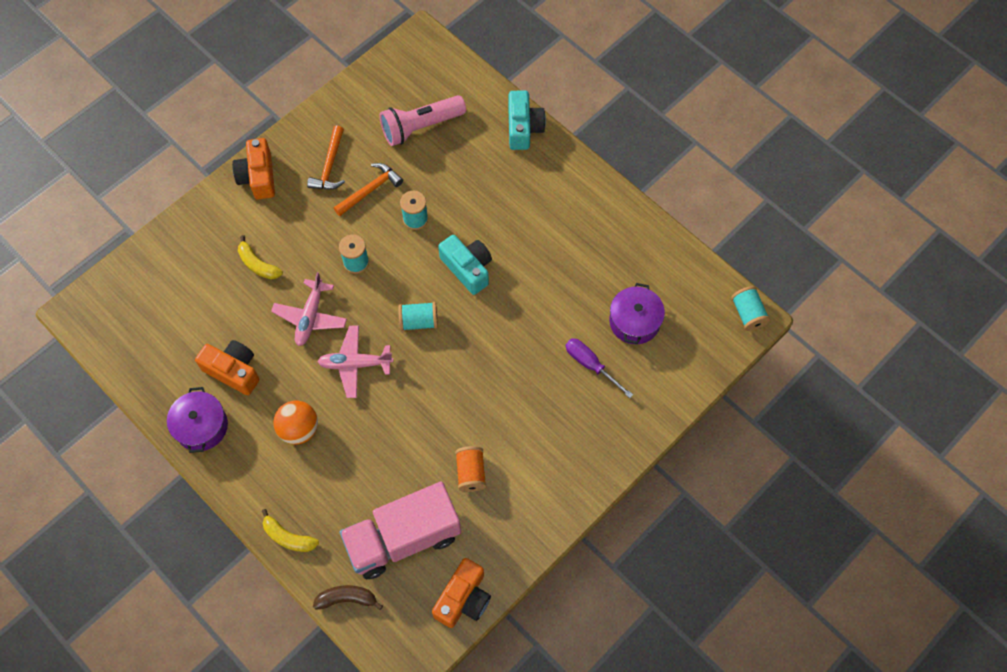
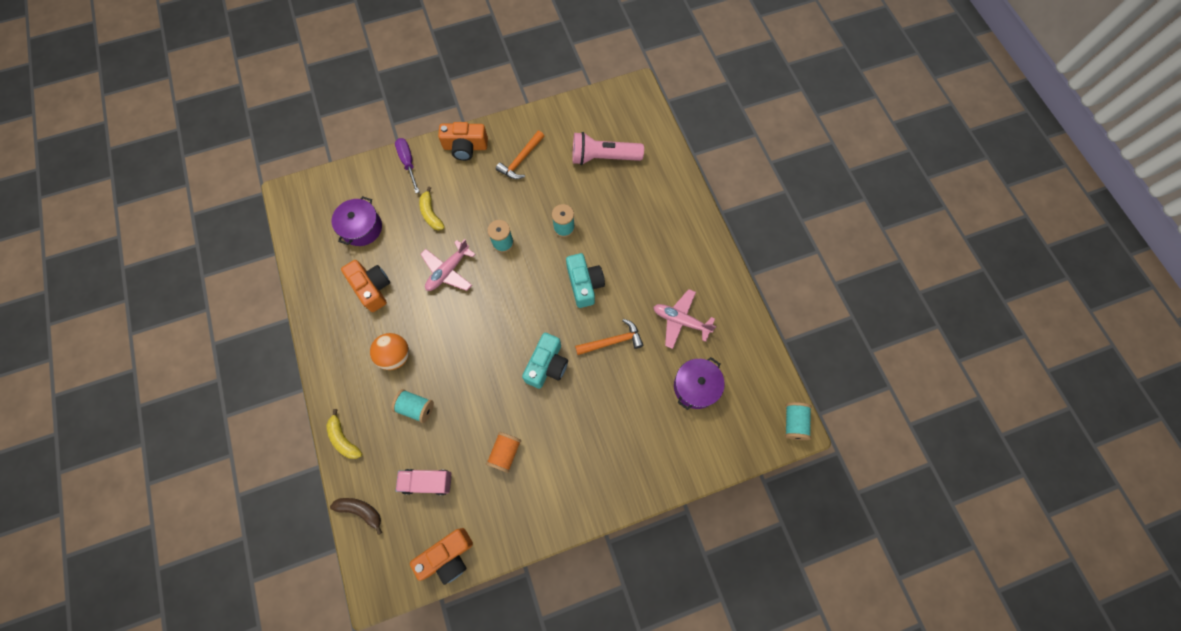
camera: 25 degrees right, 5 degrees up
(201, 426) = (328, 321): purple pot -> purple pot (362, 228)
(258, 176) = (465, 147): orange camera -> orange camera turned 105 degrees counterclockwise
(355, 364) = (462, 323): pink plane -> pink plane (681, 321)
(370, 190) = (541, 191): orange hammer -> orange hammer (612, 341)
(403, 538) = (427, 482): pink truck -> pink truck, size x0.53
(419, 321) = (526, 310): turquoise spool -> turquoise spool (416, 407)
(523, 128) = (682, 190): turquoise camera -> turquoise camera (547, 365)
(590, 365) = (642, 407): purple screwdriver -> purple screwdriver (408, 163)

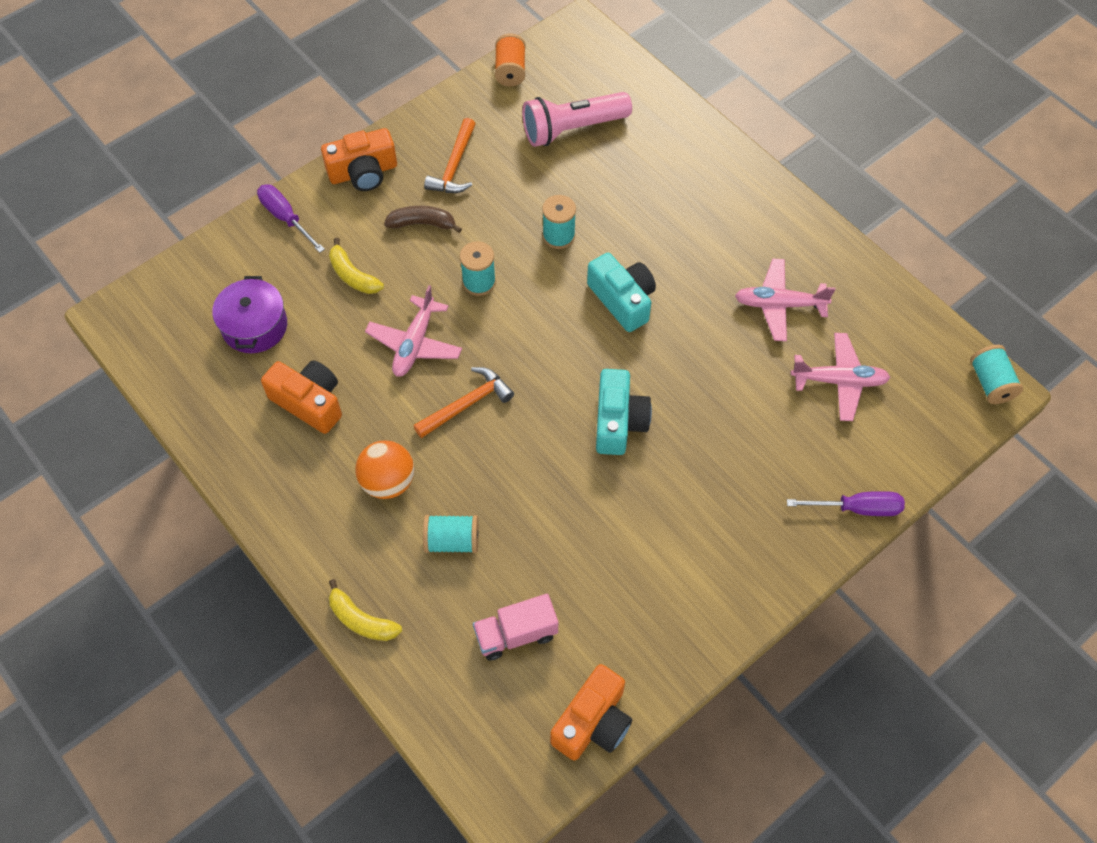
camera: 20 degrees left, 10 degrees down
(361, 511) = (433, 708): brown banana -> brown banana (422, 223)
(505, 453) = (612, 556): orange spool -> orange spool (510, 71)
(612, 341) = (697, 361): orange hammer -> orange hammer (467, 404)
(669, 477) = (857, 508): none -> purple screwdriver
(695, 386) = (839, 381): purple pot -> pink plane

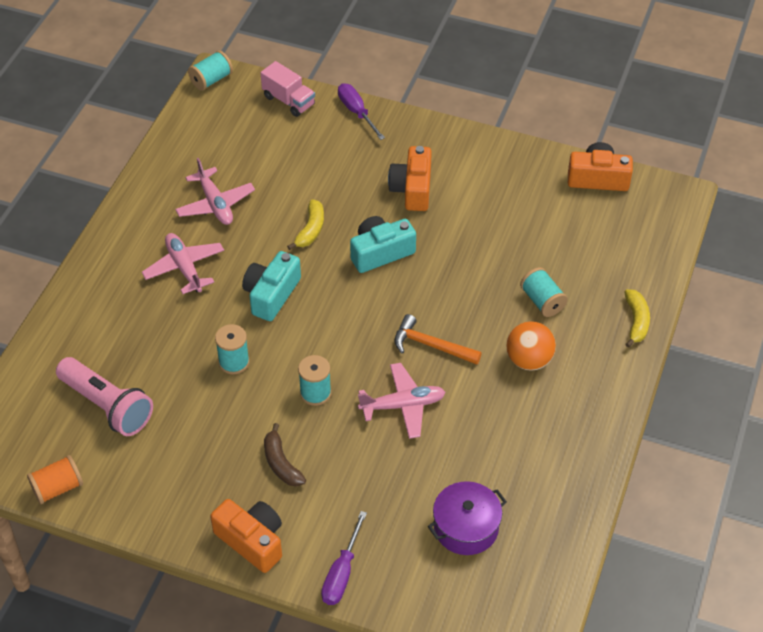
camera: 120 degrees left, 10 degrees down
(309, 402) = (504, 446): orange camera -> orange camera (412, 189)
(353, 275) = (368, 485): yellow banana -> yellow banana (310, 230)
(454, 166) = (202, 473): orange hammer -> none
(516, 634) = (576, 238): pink truck -> pink truck (288, 101)
(839, 381) = (262, 151): pink plane -> pink plane (184, 268)

